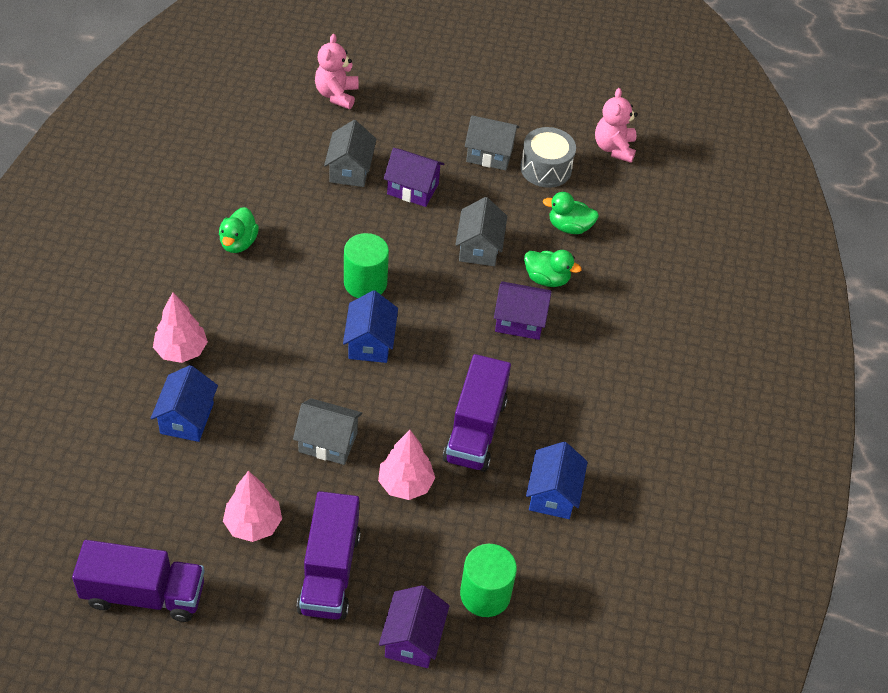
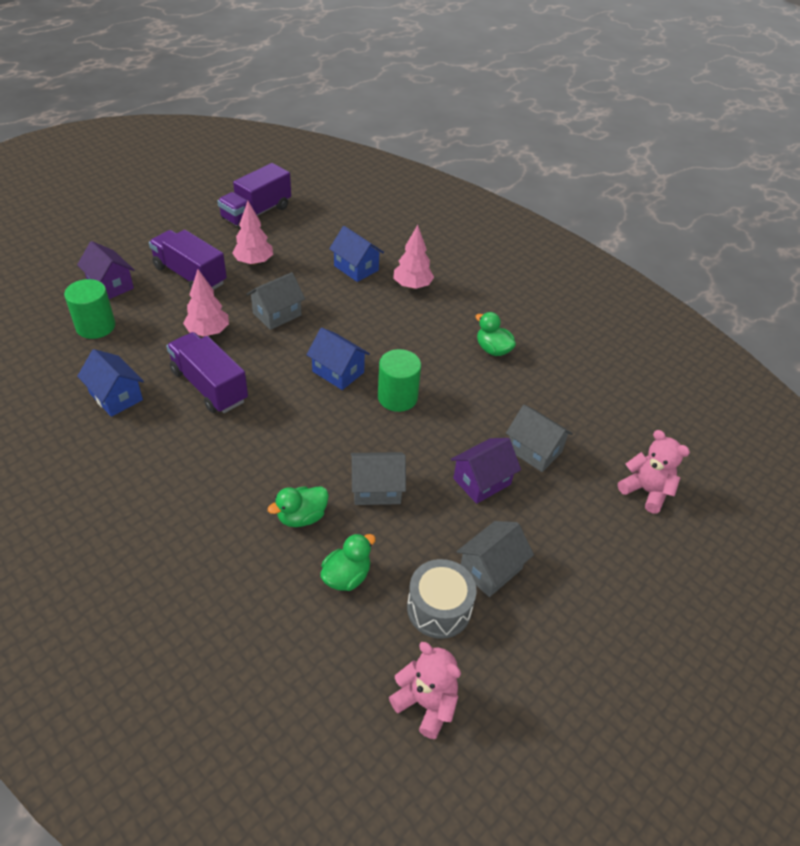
camera: 125 degrees right, 5 degrees down
(479, 248) = (376, 489): grey house -> grey house turned 45 degrees counterclockwise
(519, 321) = (276, 469): purple house -> none

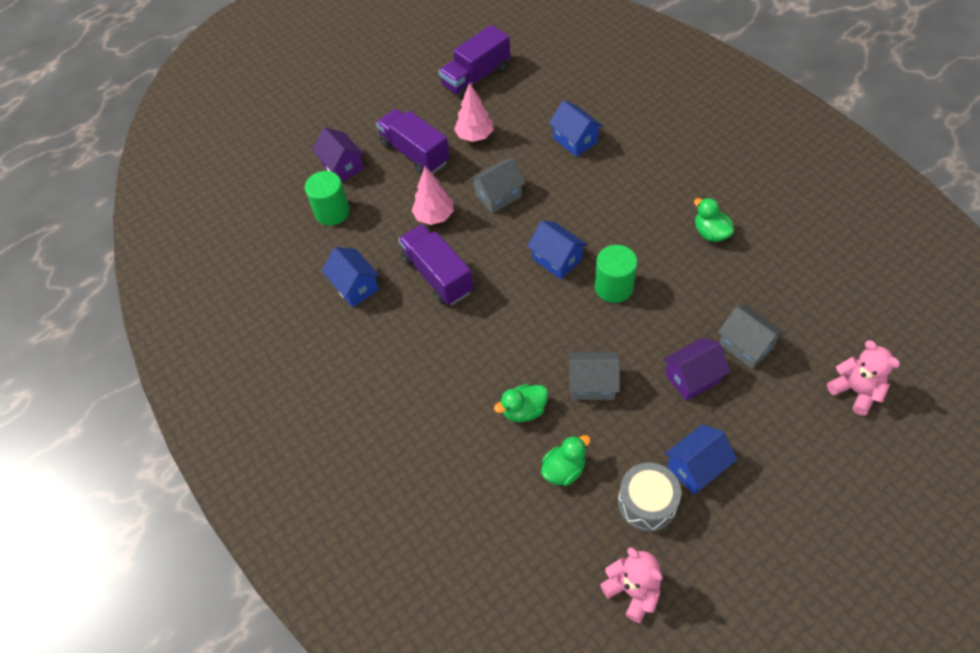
camera: 15 degrees right, 10 degrees up
(412, 286) = (631, 160): pink tree -> none
(490, 569) = (696, 467): grey house -> blue house

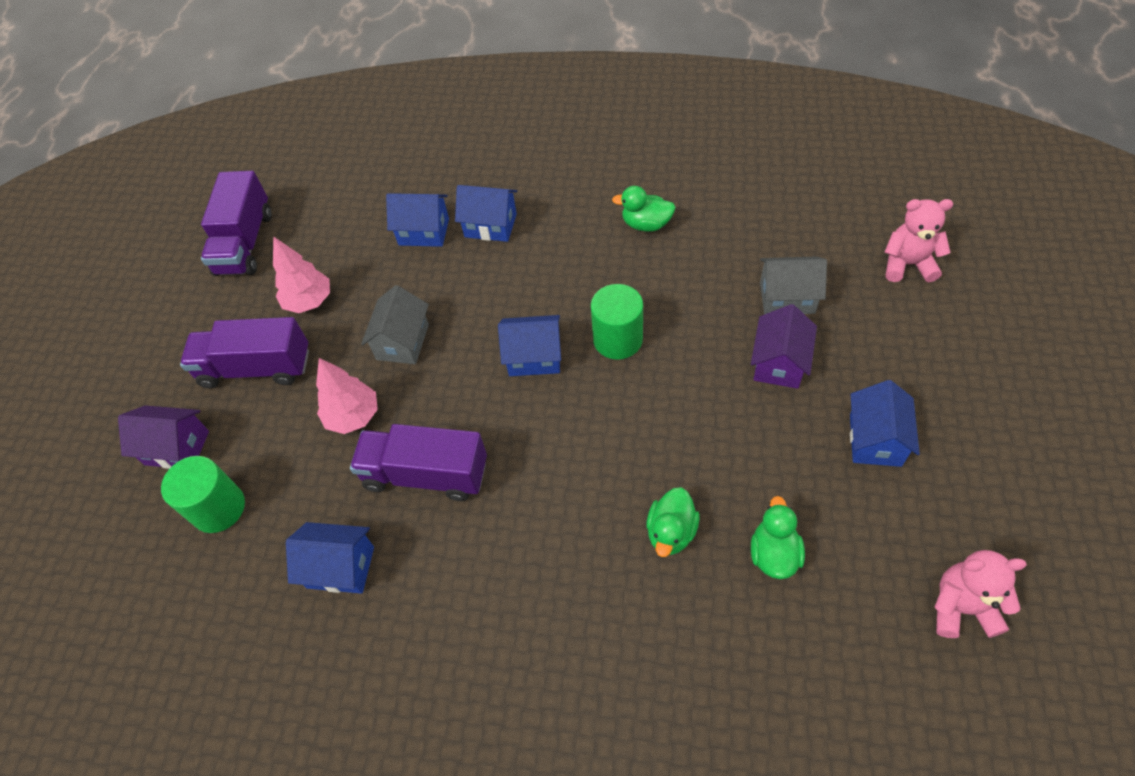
camera: 45 degrees left, 0 degrees up
(592, 384) = (703, 446): grey house -> none
(616, 164) = (490, 225): none -> blue house
(647, 503) = (877, 513): grey drum -> none

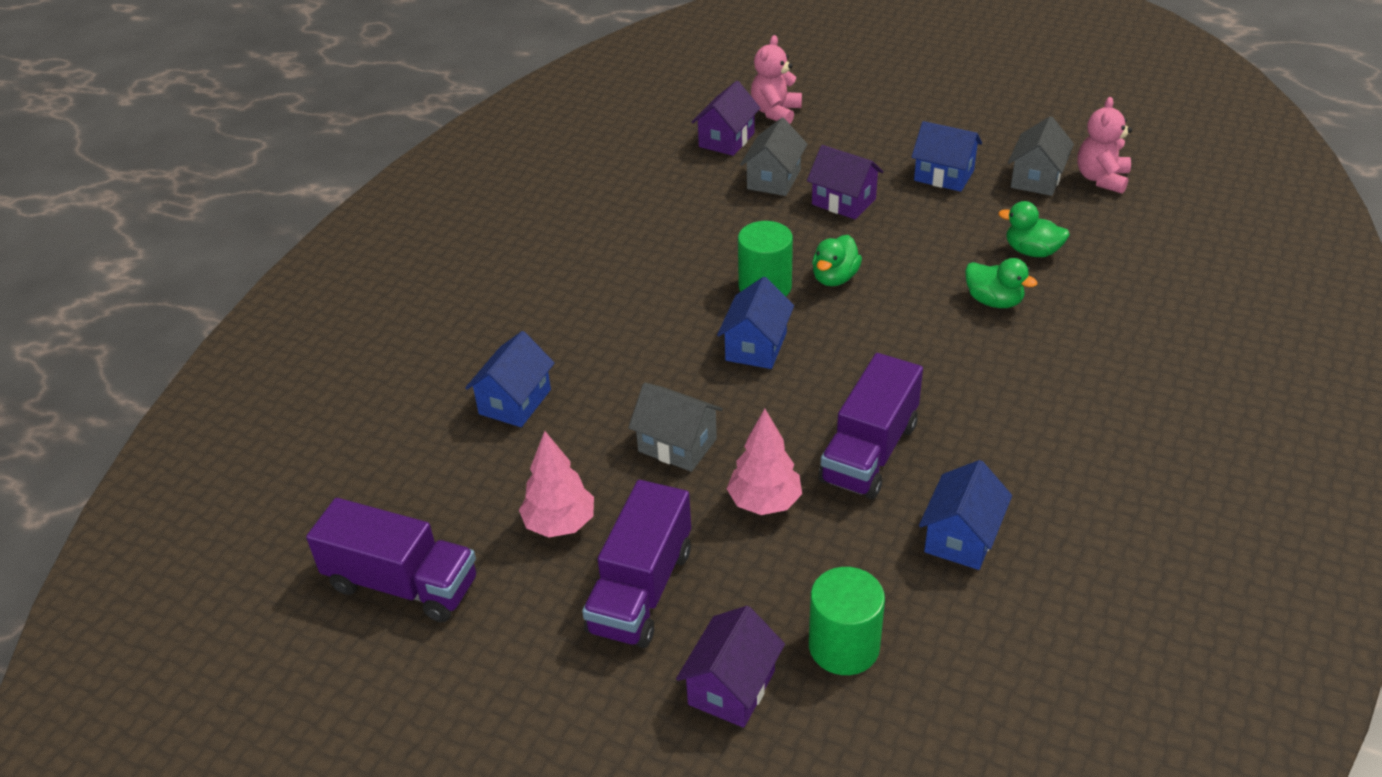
camera: 75 degrees left, 15 degrees down
(490, 225) = (546, 345): blue house -> none
(646, 224) = (627, 237): green duck -> green duck (834, 278)
(834, 242) = (726, 140): none -> purple house
(921, 534) = (1036, 179): none -> grey house

